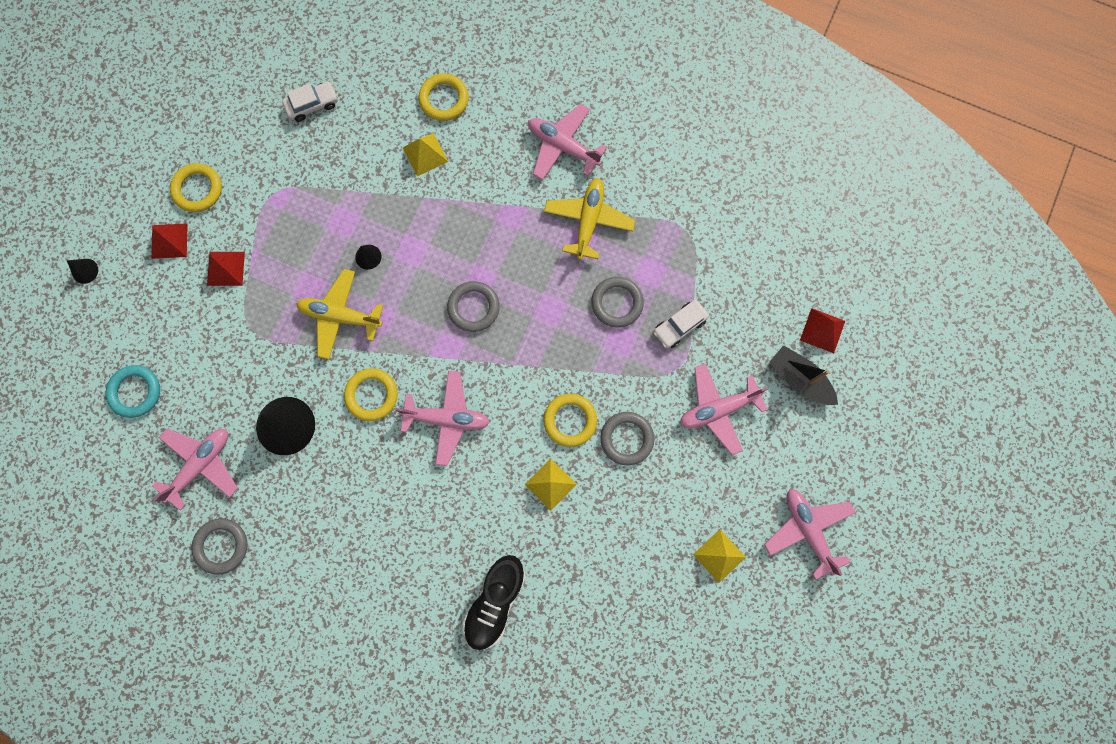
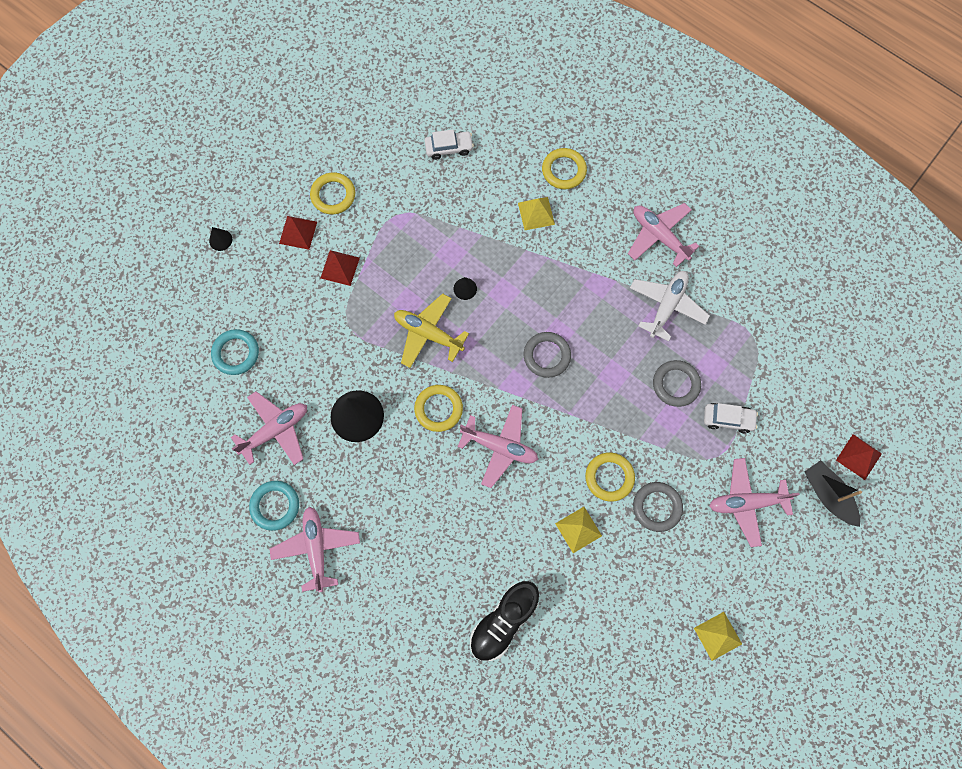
camera: 15 degrees right, 5 degrees down
(221, 546) = (275, 506): grey ring -> turquoise ring
(588, 221) = (667, 306): yellow plane -> white plane
(679, 326) = (728, 419): white car -> white car turned 150 degrees counterclockwise
(808, 530) = (805, 635): pink plane -> pink plane (316, 548)

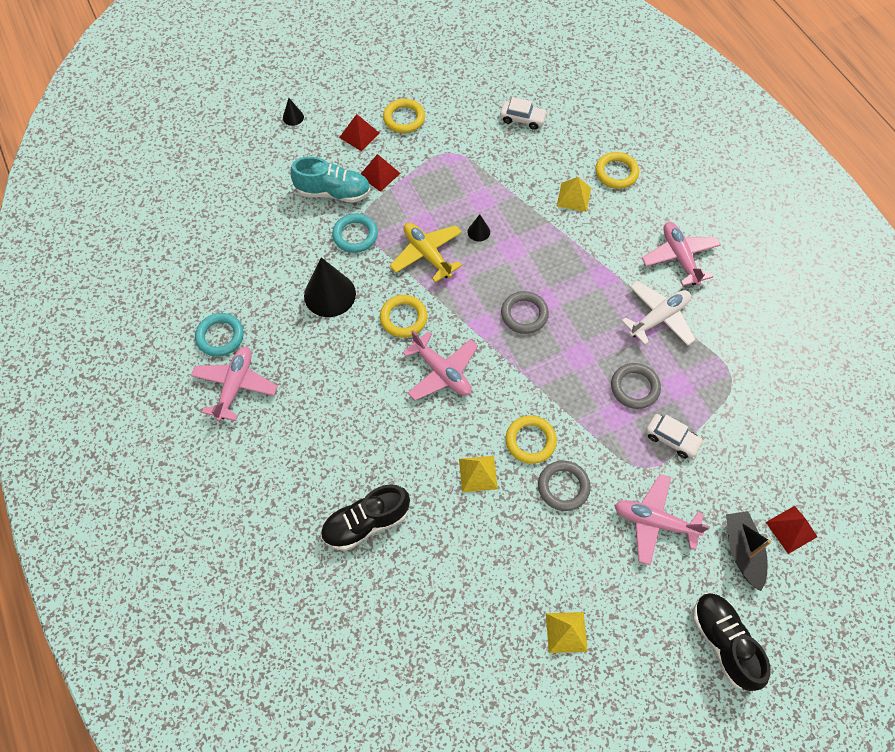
camera: 25 degrees right, 10 degrees down
(236, 353) = (256, 205): turquoise ring -> turquoise ring (355, 235)
(275, 430) = (254, 277): pink plane -> none
(305, 306) = (333, 192): none -> turquoise shoe
(845, 582) = (723, 642): none -> black shoe

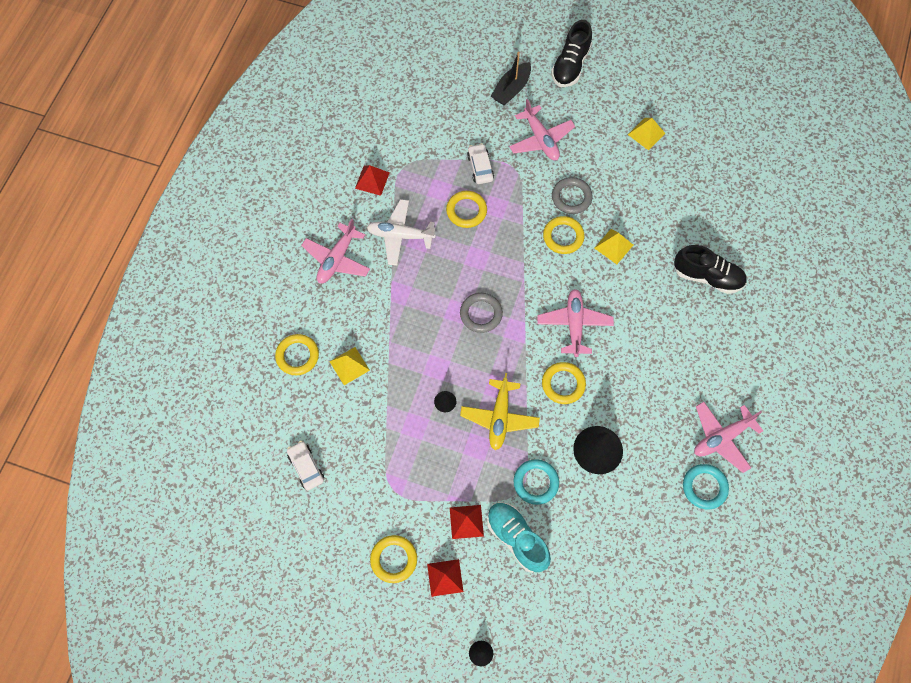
camera: 135 degrees left, 5 degrees up
(634, 387) = (466, 211): grey ring -> yellow ring
(791, 529) = (473, 76): red pyramid -> red pyramid (372, 180)

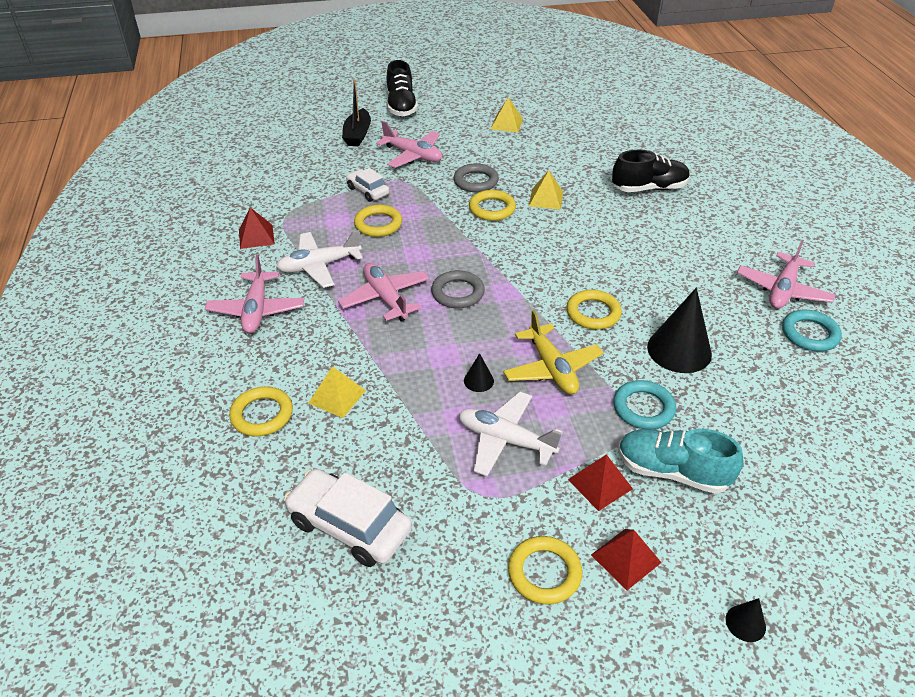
camera: 30 degrees left, 25 degrees down
(306, 467) = (349, 526): white car -> white car, size x1.68
(431, 458) = (505, 440): none -> white plane
(574, 324) = (561, 264): pink plane -> pink plane (385, 298)

